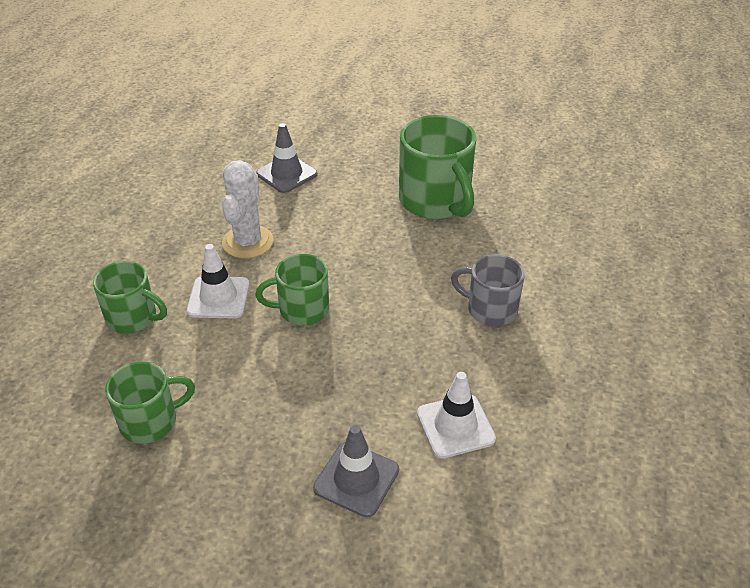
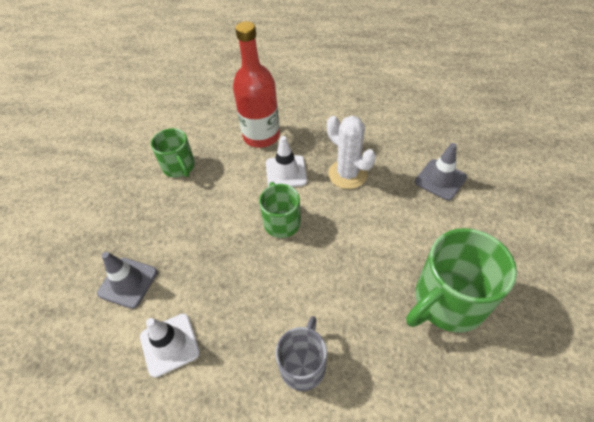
camera: 85 degrees right, 10 degrees up
(133, 318) = (261, 136): green mug -> red bottle
(248, 242) = (347, 174): white cactus -> white cactus turned 45 degrees clockwise

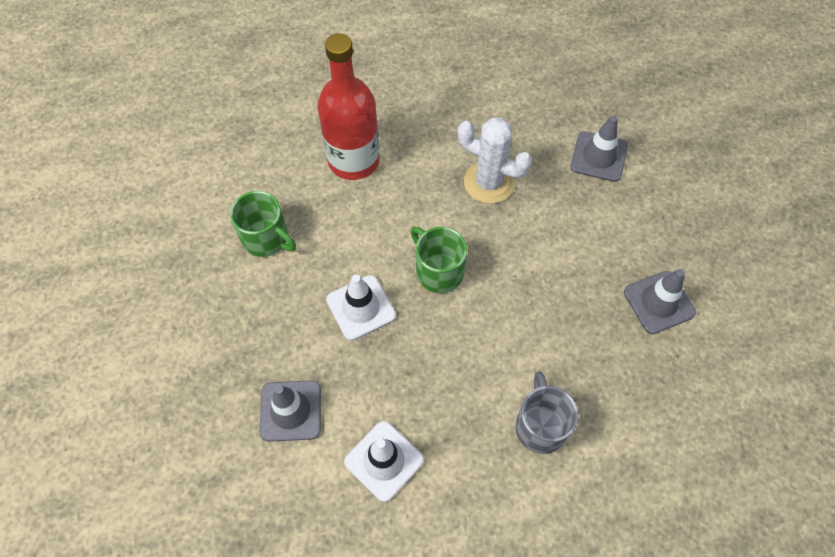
camera: 25 degrees left, 10 degrees up
(286, 172) = (411, 203): white traffic cone -> white traffic cone (361, 307)
(447, 301) = (659, 302): green mug -> grey traffic cone

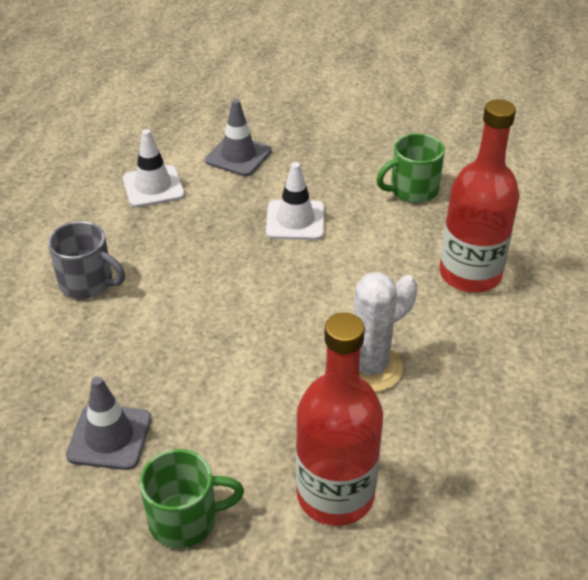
camera: 120 degrees right, 20 degrees down
(438, 271) = (291, 282): green mug -> green mug (185, 519)
(599, 157) = (335, 495): grey traffic cone -> red bottle

